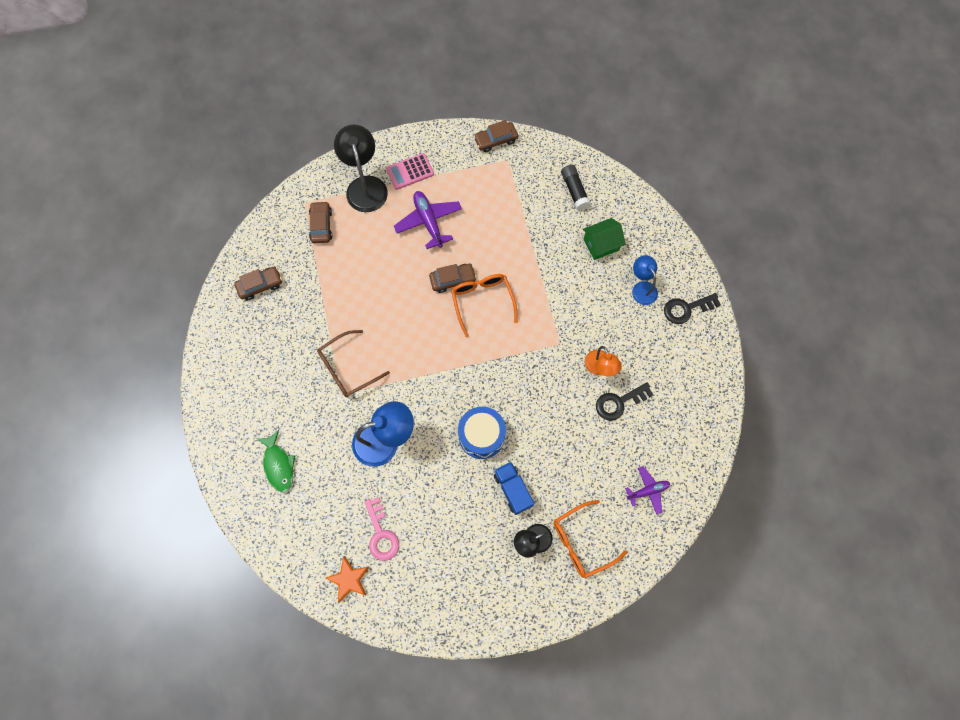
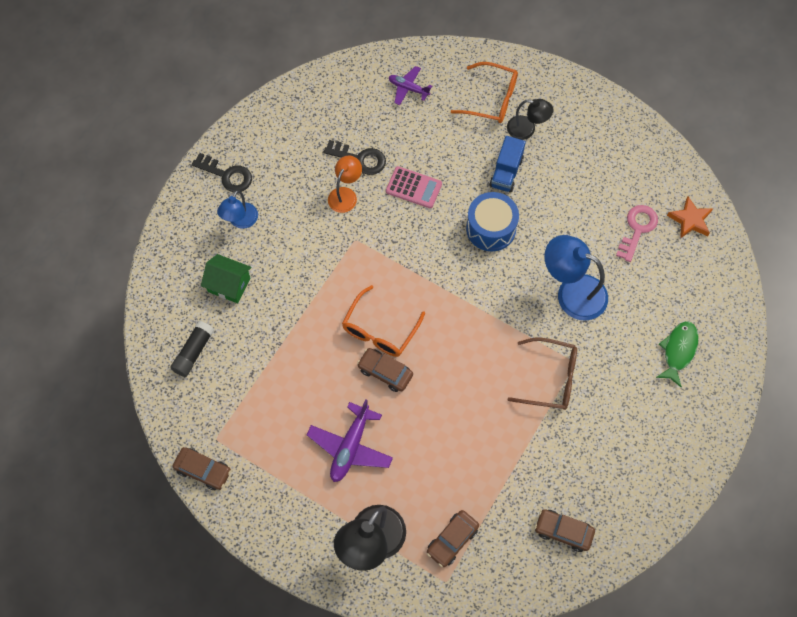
camera: 135 degrees left, 5 degrees down
(410, 172) = (315, 516): pink calculator -> pink calculator (413, 187)

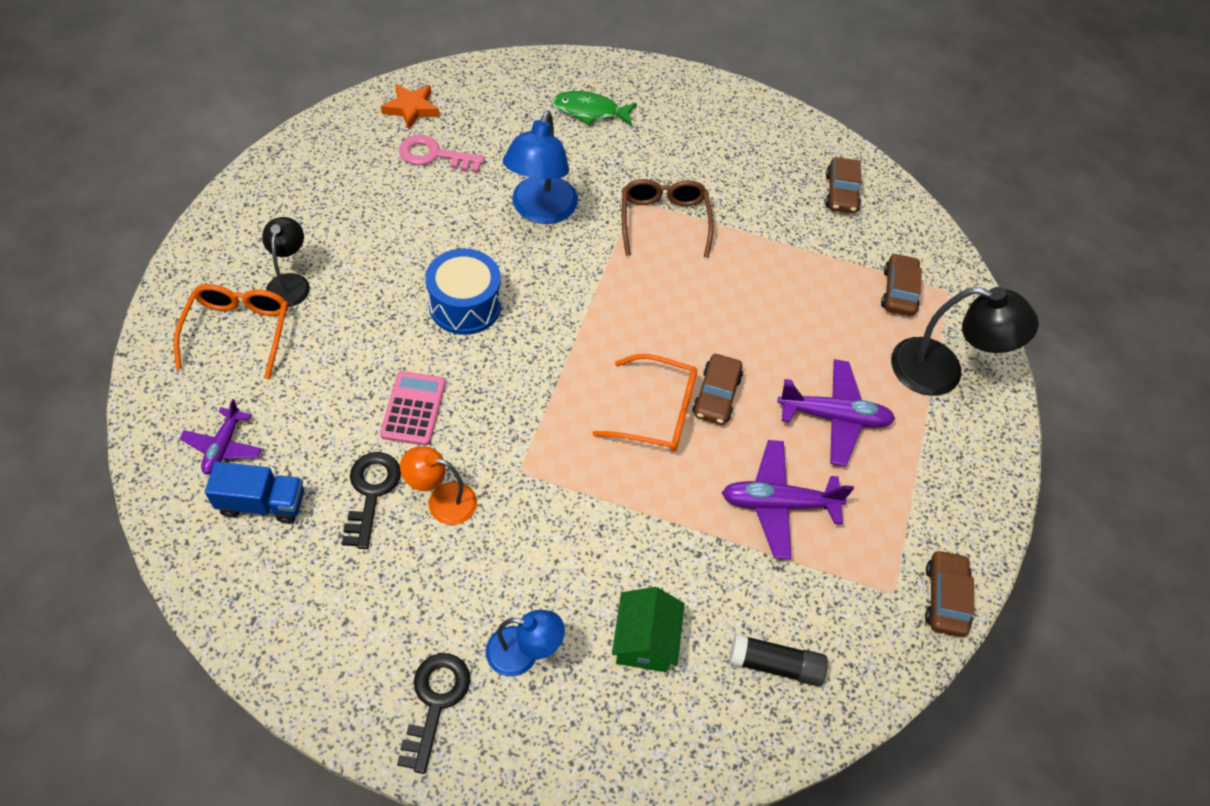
camera: 110 degrees left, 10 degrees down
(294, 387) = (778, 504): none -> purple plane
(452, 540) = (899, 291): brown car -> brown car turned 105 degrees counterclockwise
(506, 172) = (368, 298): blue truck -> blue truck (262, 503)

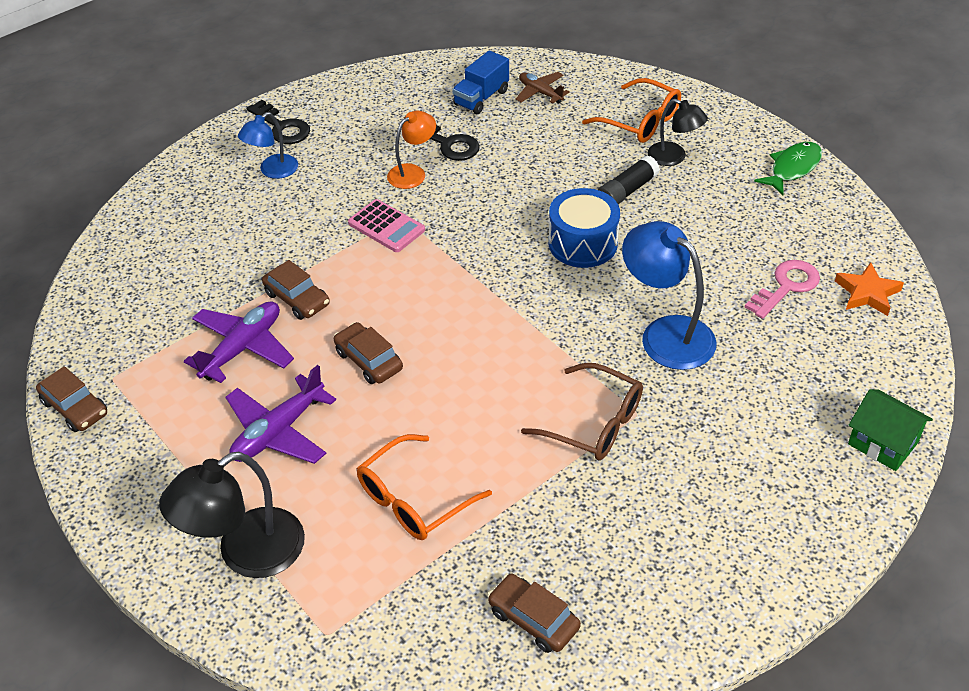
camera: 130 degrees right, 10 degrees down
(223, 446) = (540, 93): purple plane -> brown plane
(413, 409) = (501, 183): pink calculator -> pink calculator (386, 227)
(590, 111) = (798, 437): green fish -> green fish (792, 168)
(644, 640) = (223, 227): green house -> green house (883, 443)
(657, 412) = (385, 314): orange glasses -> orange glasses (414, 499)
(775, 665) = (140, 282): black glue stick -> black glue stick (627, 191)
(899, 291) = (362, 583): brown car -> brown car (297, 299)

